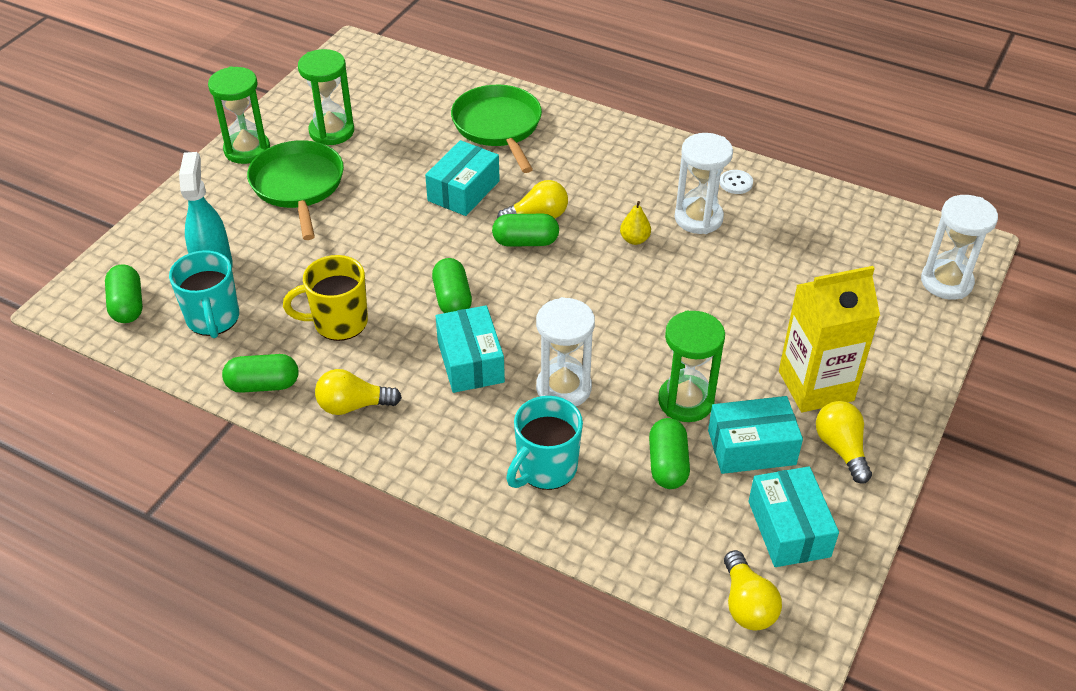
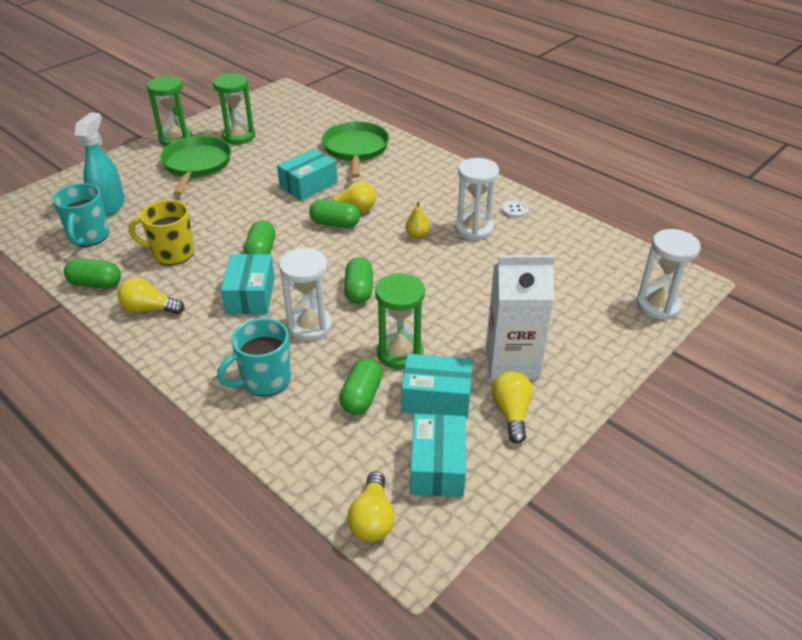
camera: 15 degrees right, 5 degrees down
(127, 305) = (39, 219): green capsule -> green capsule (359, 290)
(816, 386) = (512, 362): yellow carton -> white carton

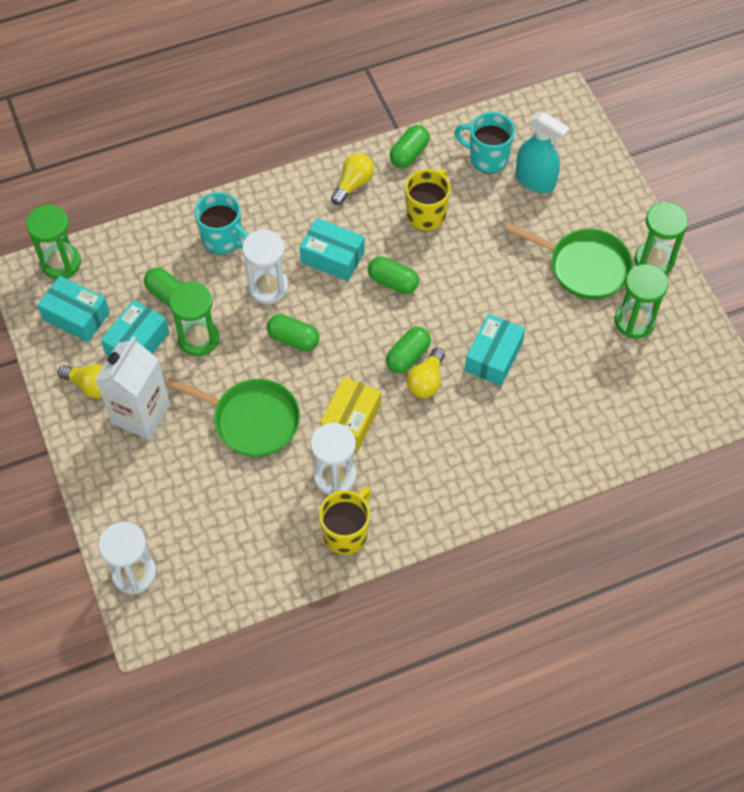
camera: 115 degrees right, 20 degrees up
(264, 380) = (223, 239): turquoise mug -> turquoise mug turned 135 degrees clockwise
(308, 185) = (493, 357): turquoise box -> turquoise box turned 45 degrees clockwise
(355, 149) = (550, 429): green pan -> green pan (252, 420)
(372, 519) = (61, 263): yellow light bulb -> green hourglass
(417, 235) = (351, 420): yellow pear -> yellow box
(514, 210) = (346, 533): white button -> yellow mug

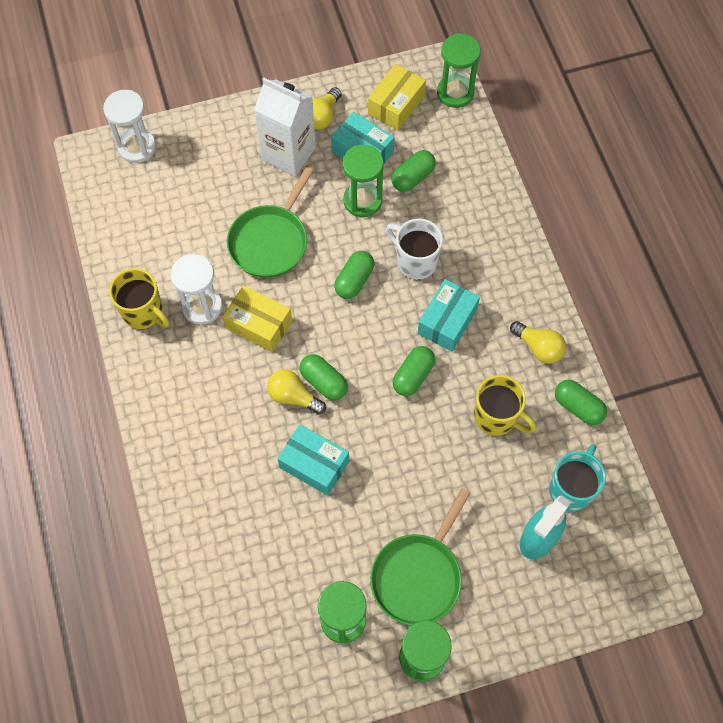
camera: 95 degrees right, 5 degrees up
(76, 316) = (396, 105): turquoise box -> yellow box
(223, 239) = (474, 225): turquoise mug -> none
(268, 287) = (415, 261): white hourglass -> white mug

